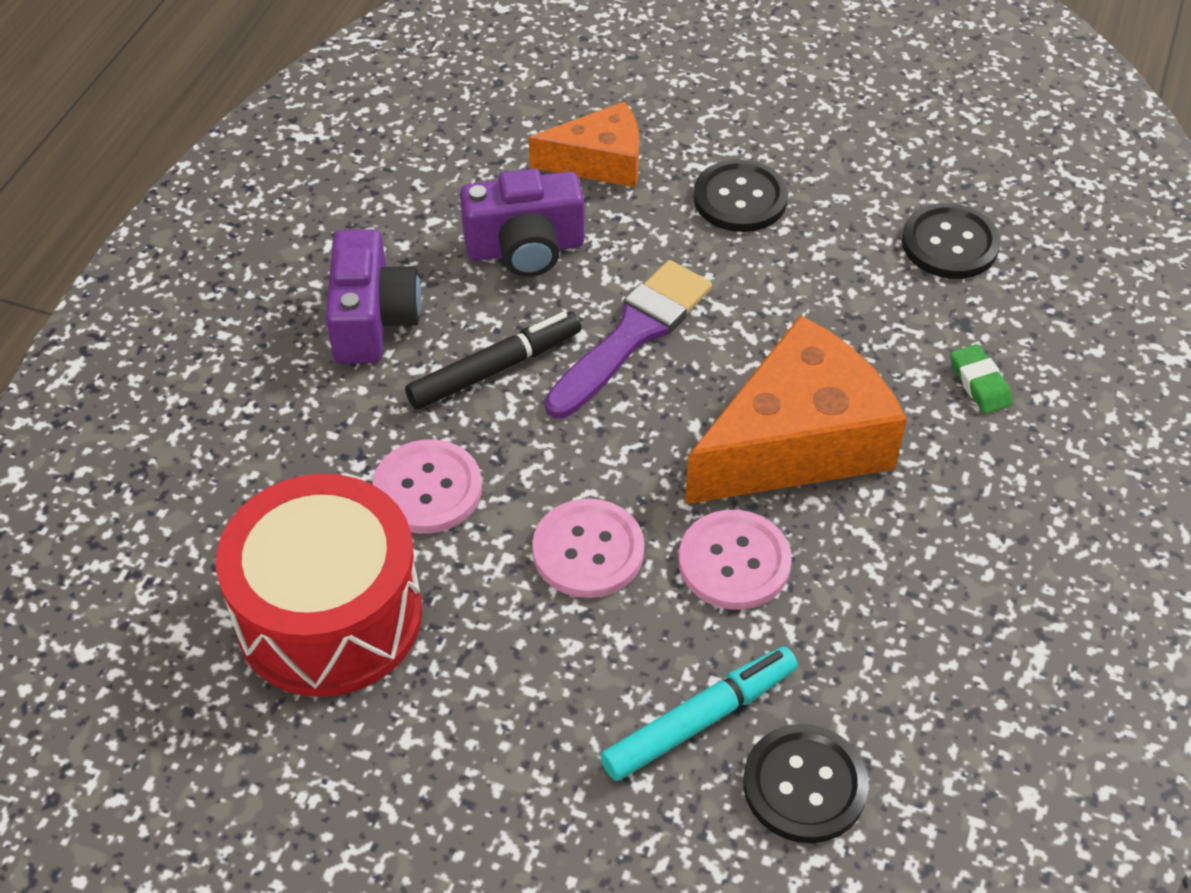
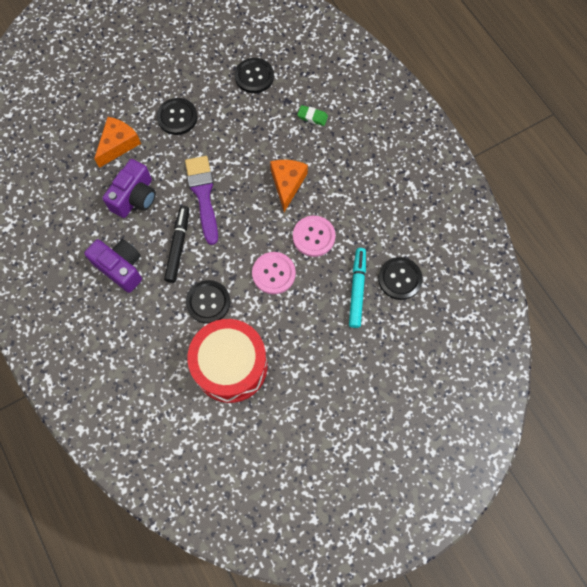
camera: 50 degrees left, 20 degrees up
(427, 489) = (208, 302): pink button -> black button
(796, 442) = (287, 184): orange cheese -> orange cheese, size x0.59

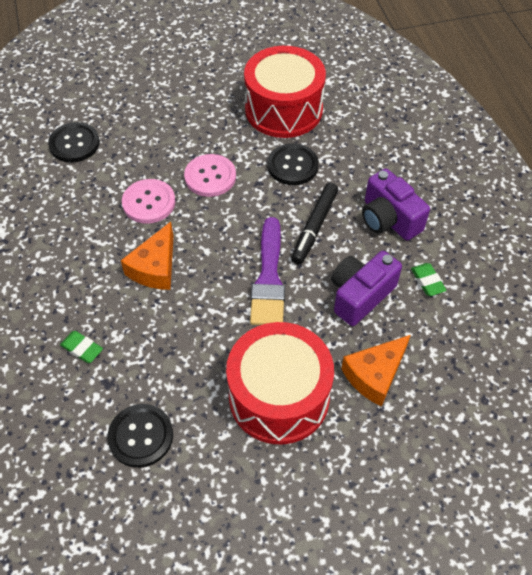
camera: 165 degrees left, 15 degrees down
(87, 220) = (427, 281): none -> green eraser
(177, 117) = (279, 396): black button -> red drum
(357, 289) = (125, 144): turquoise marker -> none

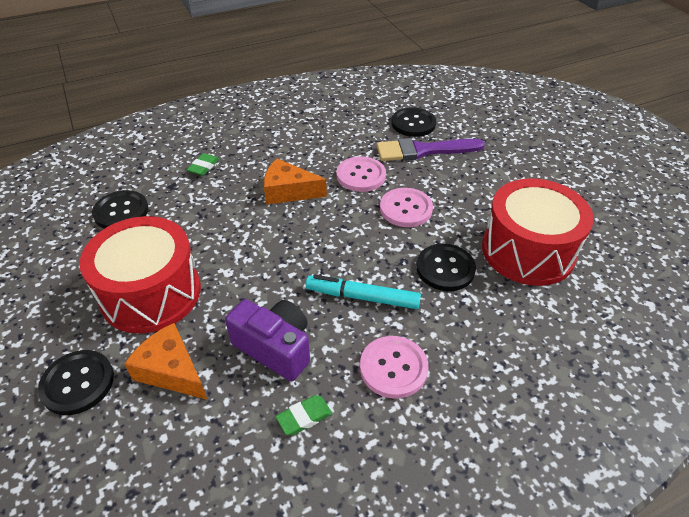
camera: 80 degrees right, 10 degrees down
(269, 278) = (287, 268): purple brush -> purple brush (423, 151)
(315, 227) = (363, 297): black marker -> turquoise marker
(380, 453) = (78, 383): none -> black button
(389, 219) = (393, 368): purple camera -> pink button

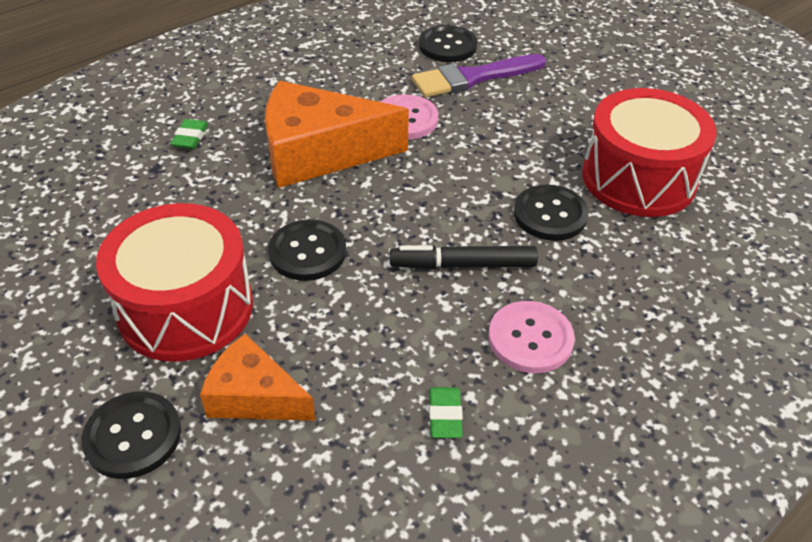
camera: 15 degrees left, 0 degrees up
(121, 211) = (98, 212): black button -> black button (307, 252)
(275, 348) = (377, 344): purple camera -> none
(288, 191) = (319, 152): orange cheese -> orange cheese, size x1.70
(304, 417) = (445, 415): green eraser -> green eraser turned 45 degrees counterclockwise
(363, 297) = (463, 265): turquoise marker -> black marker
(406, 209) = (477, 151): pink button -> none

